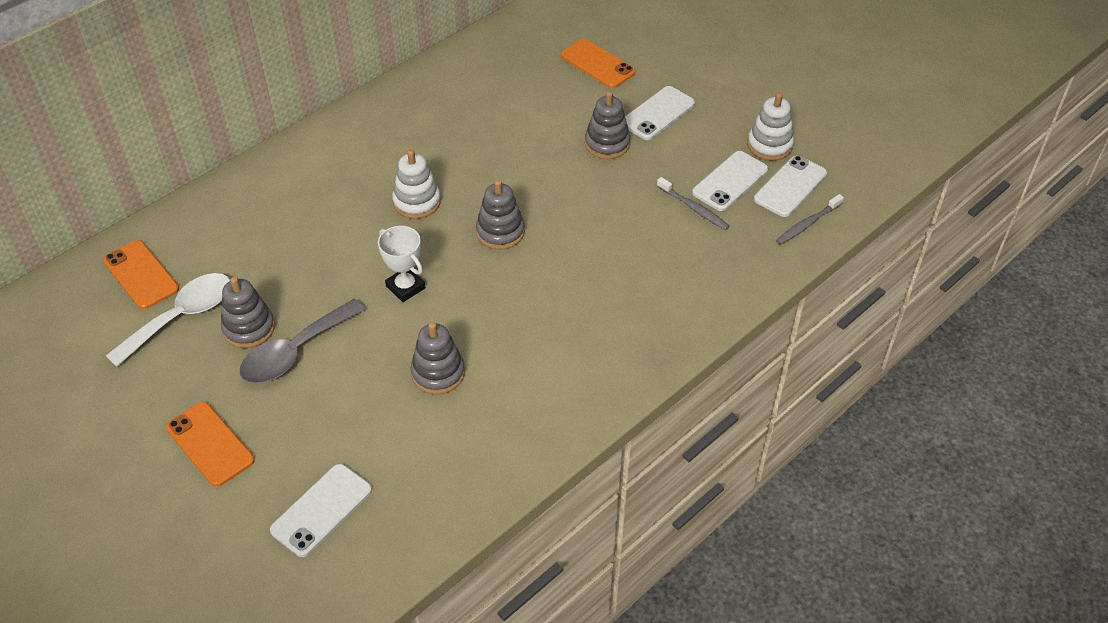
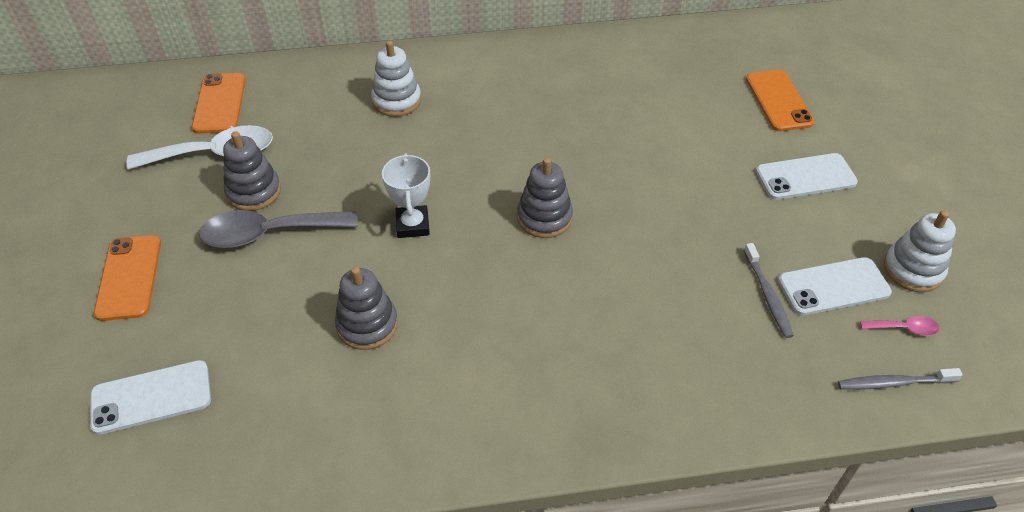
camera: 35 degrees right, 0 degrees up
(417, 202) = (492, 151): white stacking toy -> white stacking toy (396, 101)
(607, 144) = (725, 183): grey stacking toy -> none
(790, 186) = (904, 328): white phone -> pink spoon

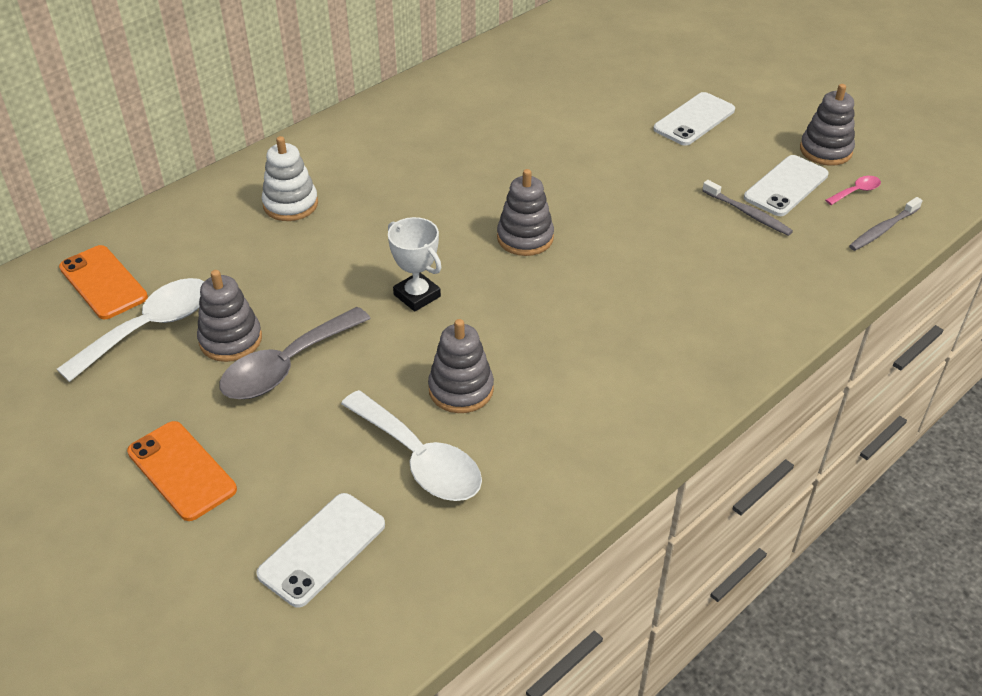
camera: 35 degrees left, 5 degrees down
(282, 366) = (419, 459): none -> white spoon
(778, 101) = (621, 72): orange phone -> none
(913, 270) = (825, 150): white stacking toy -> grey stacking toy

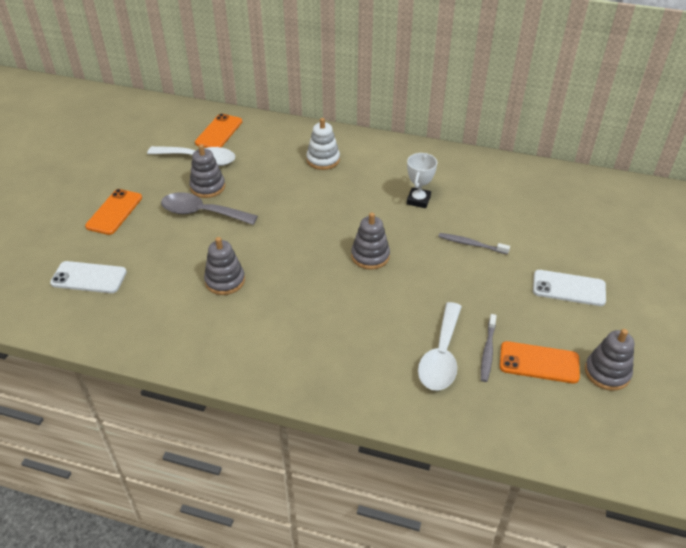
camera: 60 degrees right, 0 degrees up
(417, 295) = (286, 234): white trophy -> white trophy (418, 200)
(419, 459) = (165, 286): white spoon -> white spoon (441, 356)
(786, 186) = (539, 363): white phone -> orange phone
(856, 191) = (572, 406): pink spoon -> none
(883, 229) = (540, 436): grey toothbrush -> grey toothbrush (471, 244)

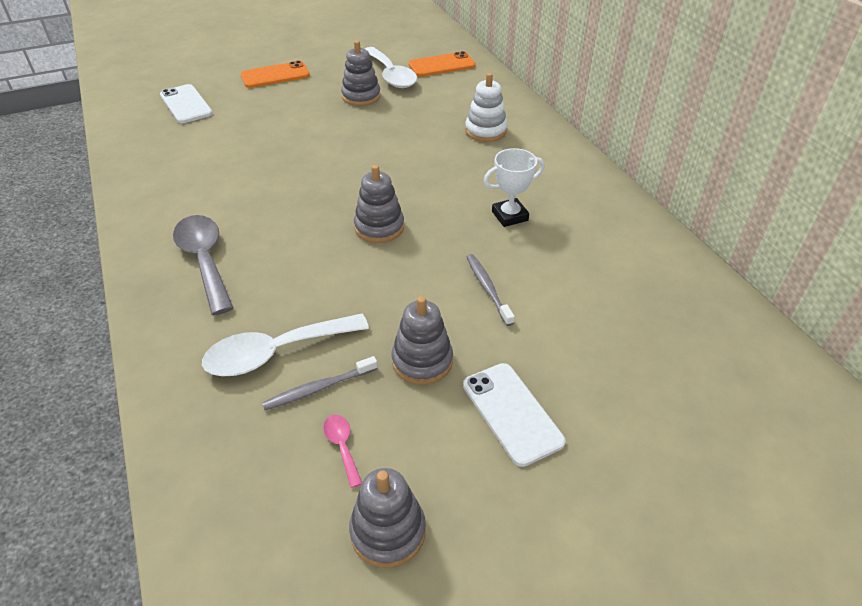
camera: 50 degrees right, 0 degrees up
(202, 213) = (324, 110): grey spoon -> grey spoon (205, 260)
(225, 281) = (249, 164): grey stacking toy -> grey stacking toy (422, 361)
(539, 363) = (342, 446): orange phone -> pink spoon

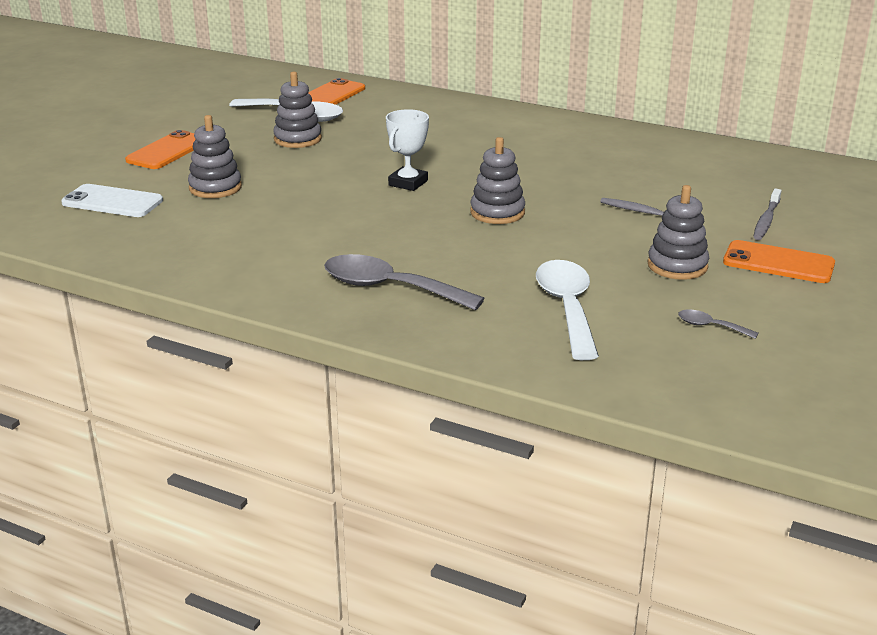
camera: 40 degrees left, 15 degrees down
(276, 352) = (567, 308): white spoon -> white spoon turned 150 degrees clockwise
(319, 388) = (637, 309): grey toothbrush -> grey toothbrush (766, 220)
(342, 446) = (710, 326): pink spoon -> grey spoon
(388, 531) = (812, 345): grey stacking toy -> grey stacking toy (215, 188)
(485, 131) = (462, 127): white stacking toy -> none
(509, 216) = (583, 170): white trophy -> white trophy (408, 183)
(511, 413) = (778, 263): white phone -> orange phone

